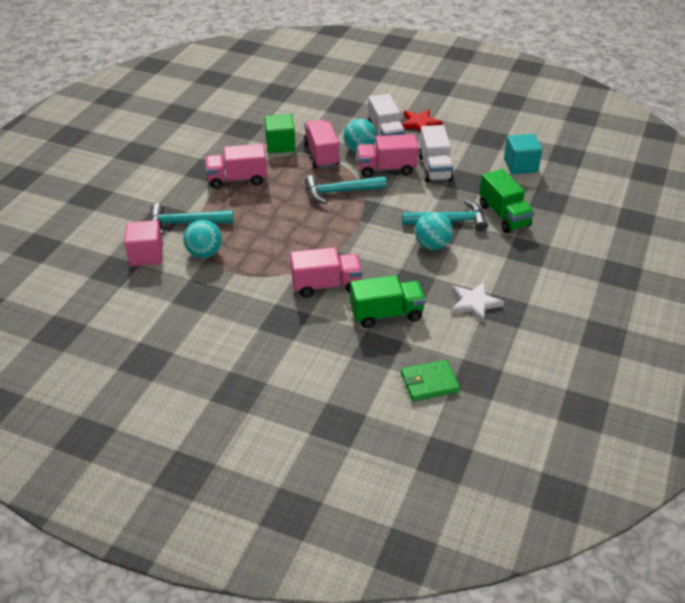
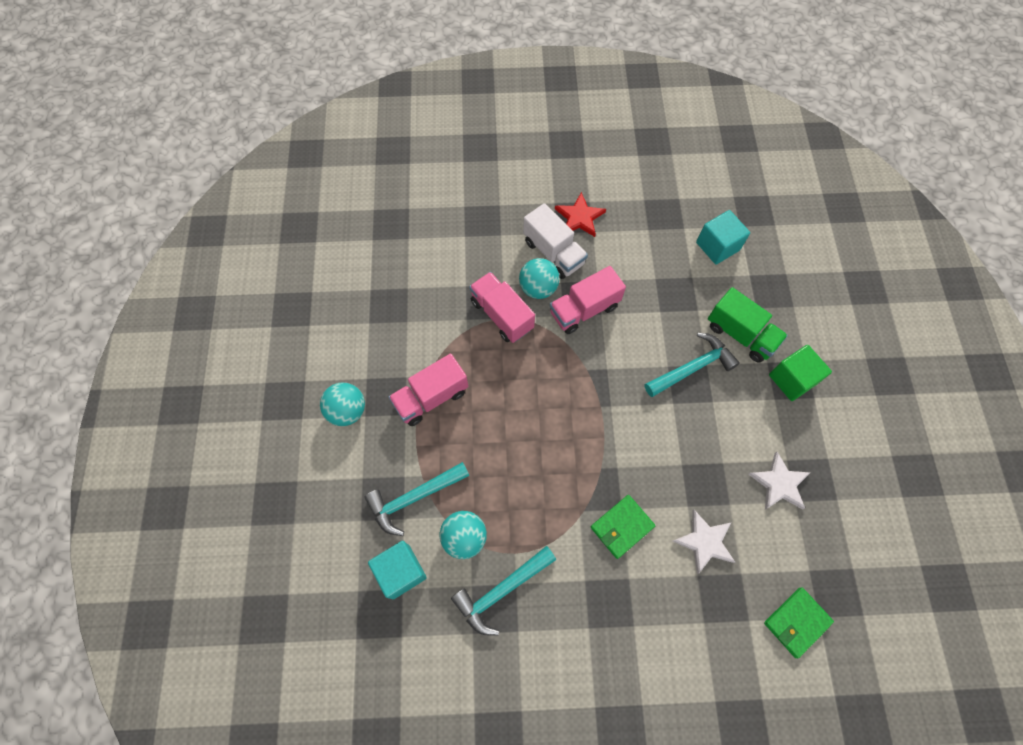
camera: 25 degrees left, 25 degrees up
(146, 255) = (401, 571): pink cube -> turquoise cube
(280, 145) = (447, 317): green cube -> green cube (792, 379)
(326, 285) = (622, 527): pink truck -> green wallet
(340, 192) = (555, 369): turquoise hammer -> turquoise hammer (501, 591)
(386, 314) = (704, 542): green truck -> white star
(432, 245) = (694, 413): turquoise ball -> turquoise ball (347, 411)
(434, 168) = (634, 287): white truck -> none

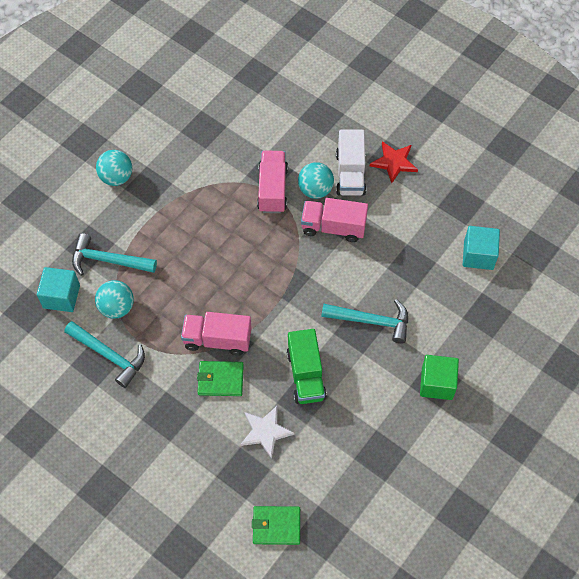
camera: 40 degrees right, 5 degrees down
(431, 397) = (175, 208): pink truck -> pink truck (217, 339)
(501, 591) = (109, 355): turquoise hammer -> turquoise hammer turned 150 degrees counterclockwise
(740, 334) = (430, 326): green truck -> green truck (306, 375)
(779, 483) = (354, 439): white star -> none

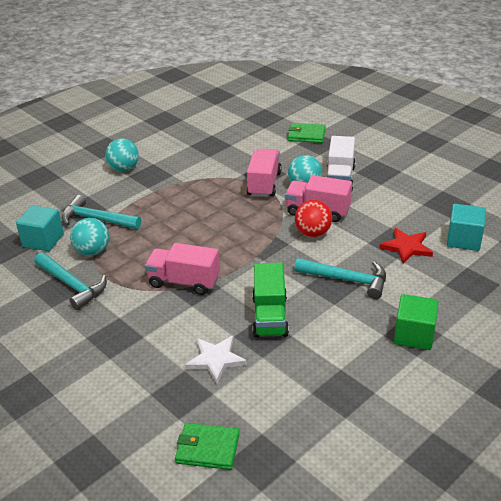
camera: 10 degrees right, 25 degrees down
(220, 379) = (178, 312): green wallet -> green wallet (306, 135)
(332, 260) = (313, 233): none -> red ball
(394, 162) = (382, 174): red star -> red star (406, 247)

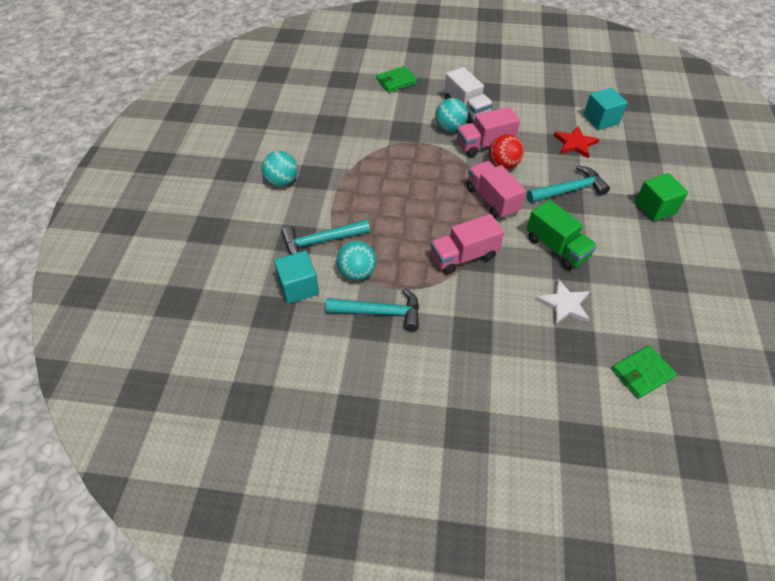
camera: 40 degrees left, 15 degrees up
(264, 184) = (417, 140): pink truck -> pink truck (492, 200)

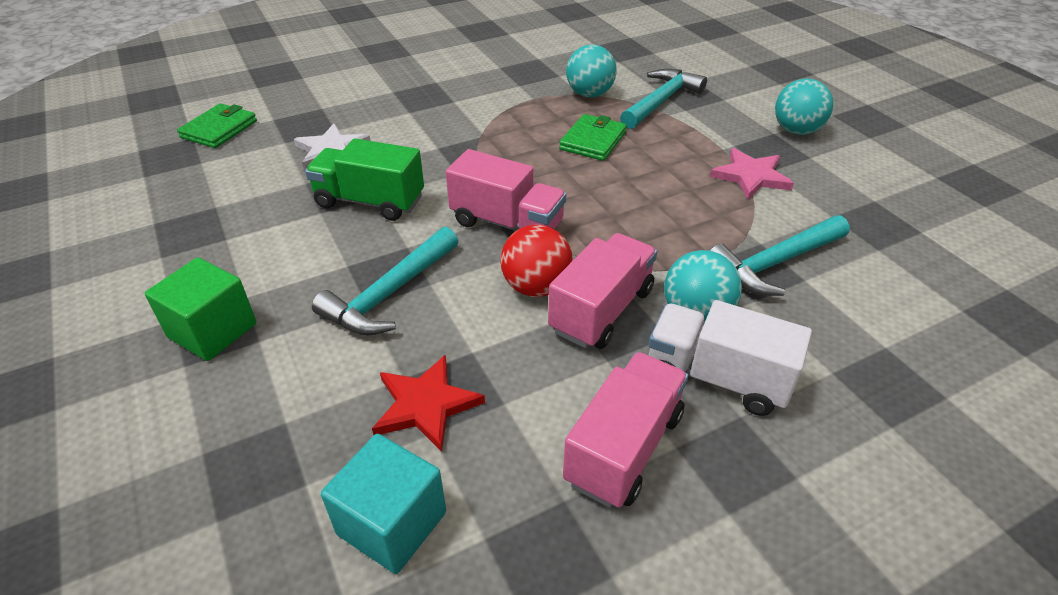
camera: 145 degrees right, 10 degrees down
(298, 287) = (628, 67): turquoise cube -> none
(346, 168) = (751, 176): none -> pink star
(380, 312) = (530, 79): turquoise hammer -> turquoise hammer (774, 263)
(396, 81) = (930, 373): green wallet -> green wallet (593, 141)
(464, 256) = (488, 148): pink truck -> pink truck (624, 448)

